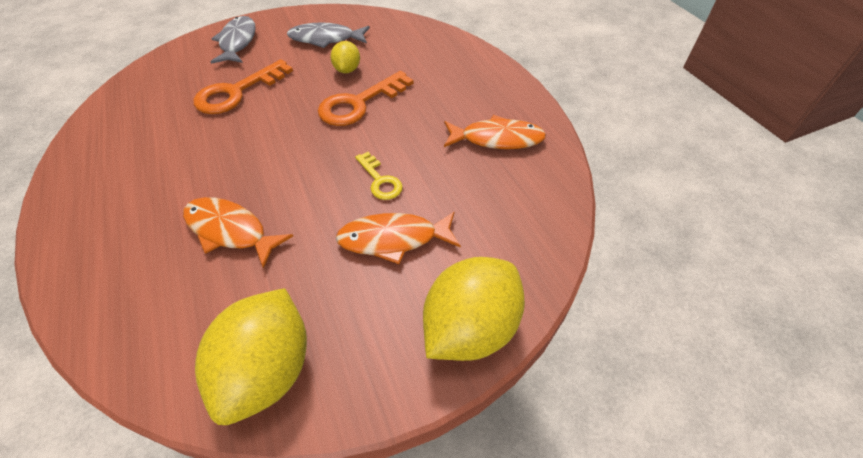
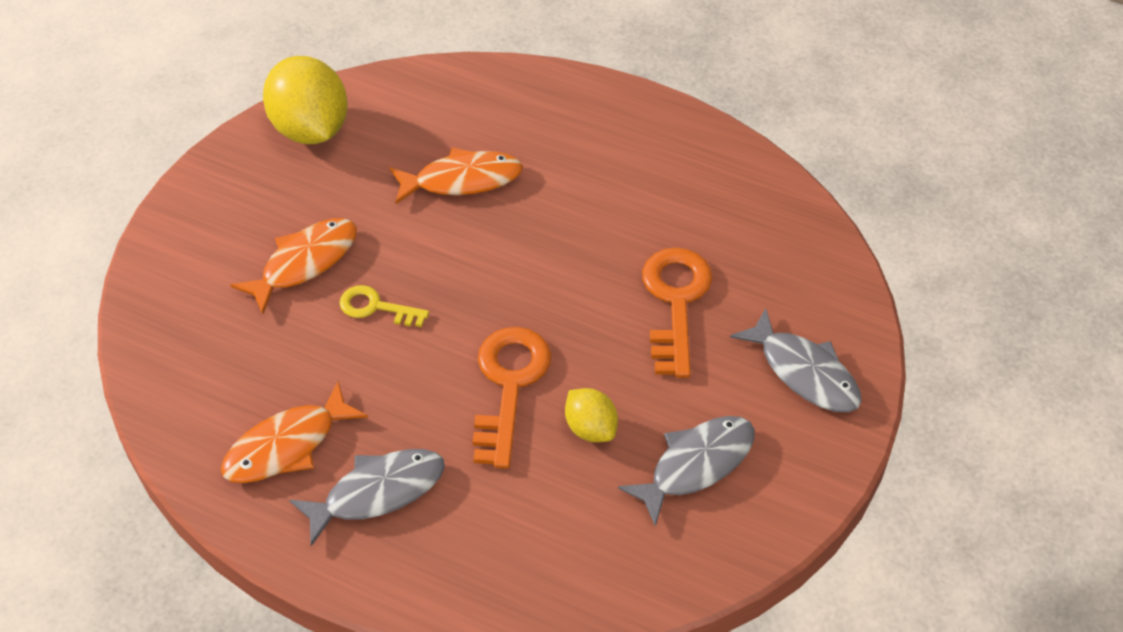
camera: 140 degrees right, 0 degrees up
(468, 97) = (377, 492): none -> grey fish
(470, 328) = (177, 239): yellow lemon -> none

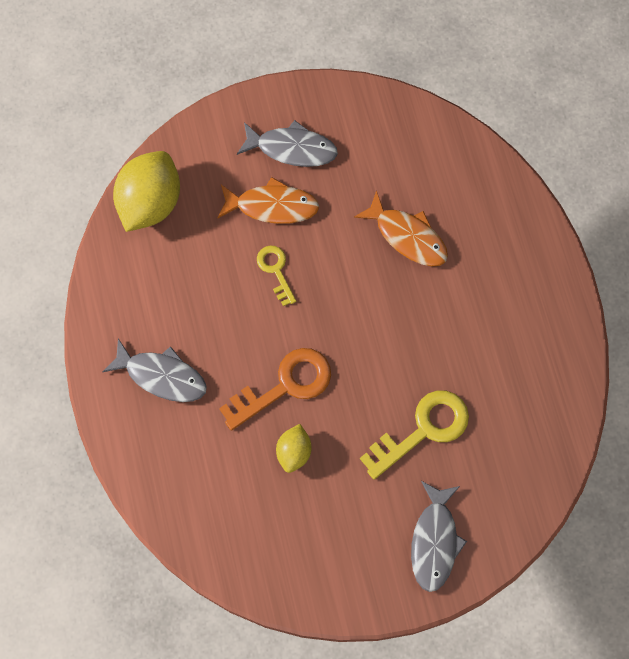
camera: 50 degrees right, 20 degrees up
(287, 445) = (151, 306): orange fish -> none
(311, 129) = (369, 120): yellow lemon -> yellow lemon (150, 203)
(675, 302) = (423, 430): orange key -> yellow key
(696, 465) = (317, 528): grey fish -> grey fish (292, 148)

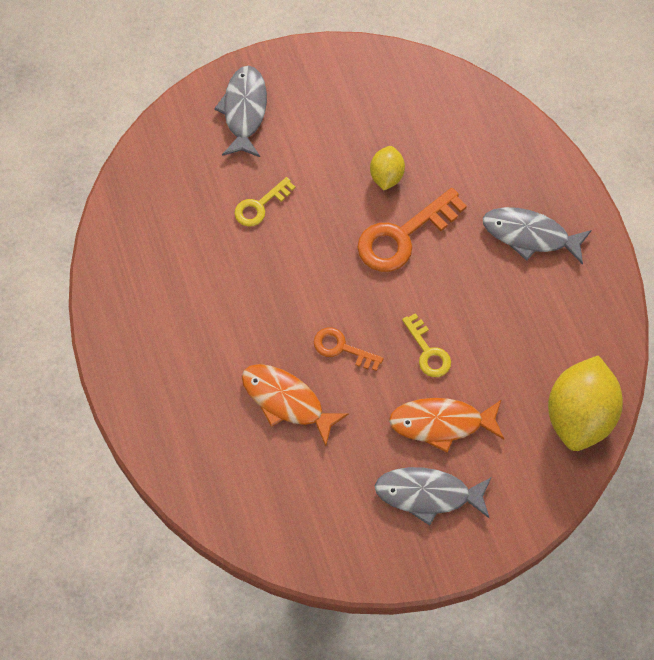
camera: 175 degrees right, 5 degrees down
(354, 280) = (342, 348): none -> orange key
(423, 430) = (260, 206): yellow key -> yellow key, size x0.57

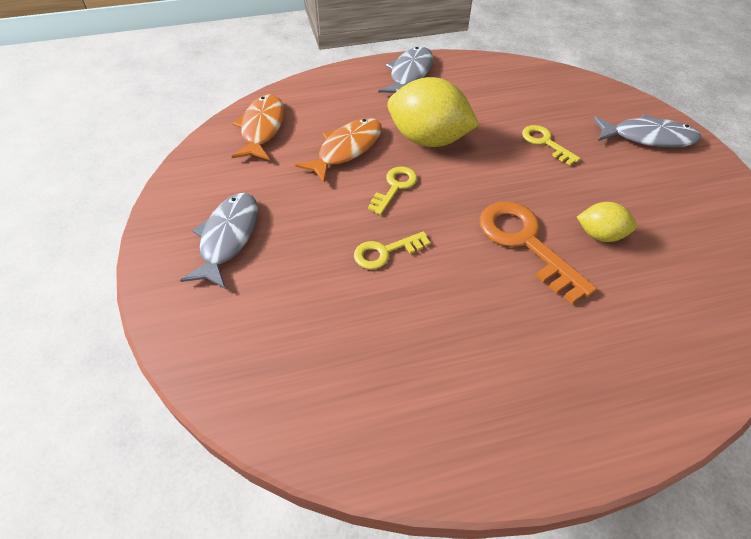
camera: 95 degrees right, 15 degrees down
(342, 348) = (395, 187): orange key -> yellow key
(441, 423) = (301, 256): orange fish -> orange fish (262, 128)
(530, 235) = (542, 372): grey fish -> grey fish (409, 74)
(579, 415) = (280, 397): yellow lemon -> yellow lemon (428, 140)

